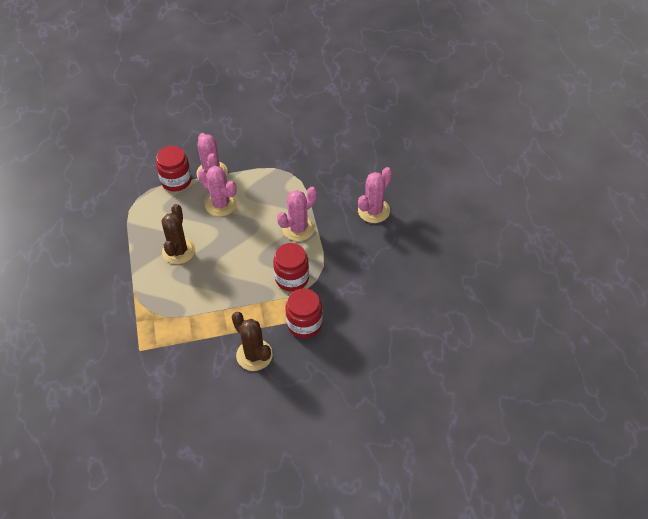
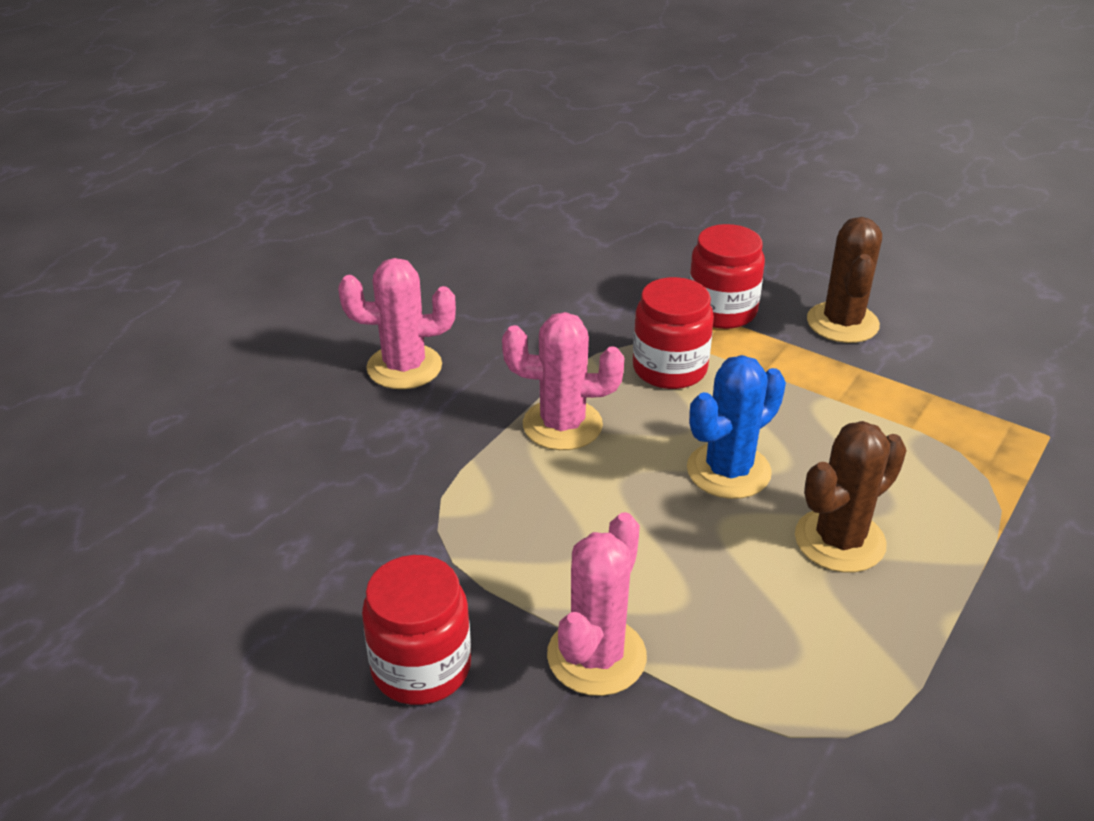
camera: 135 degrees left, 15 degrees down
(176, 181) = (702, 704): red jar -> red jar (421, 667)
(221, 204) = (655, 569): pink cactus -> none
(231, 251) = (728, 471): none -> blue cactus

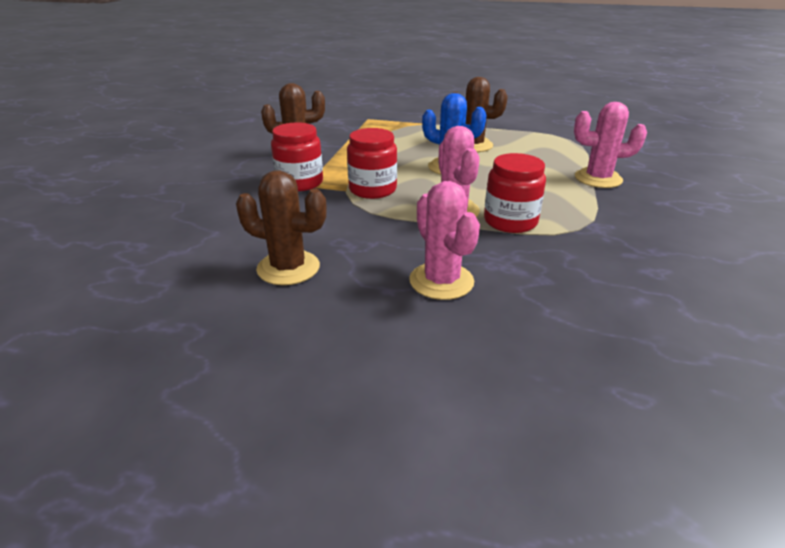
camera: 110 degrees left, 5 degrees down
(421, 667) = (663, 213): red jar -> red jar (510, 221)
(497, 279) = (288, 268): none -> brown cactus

